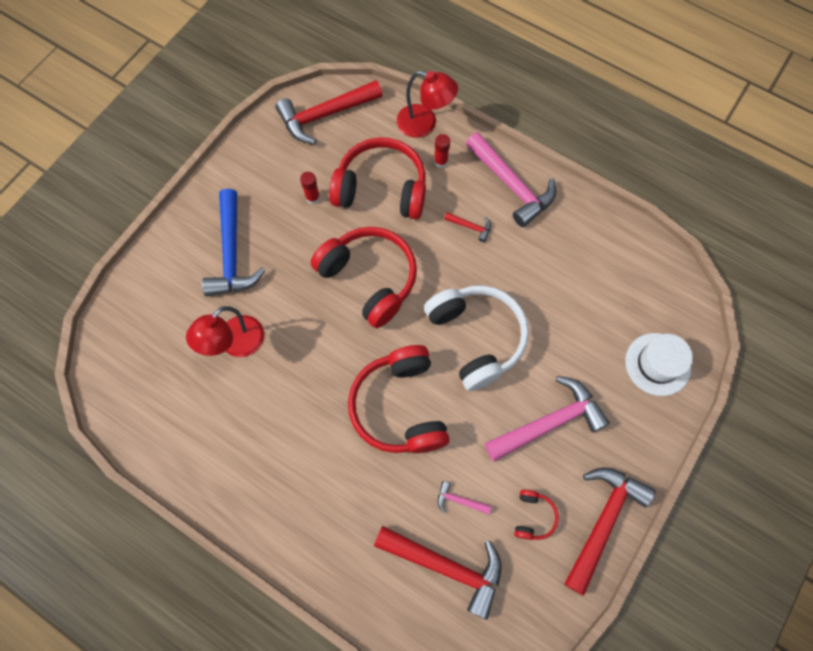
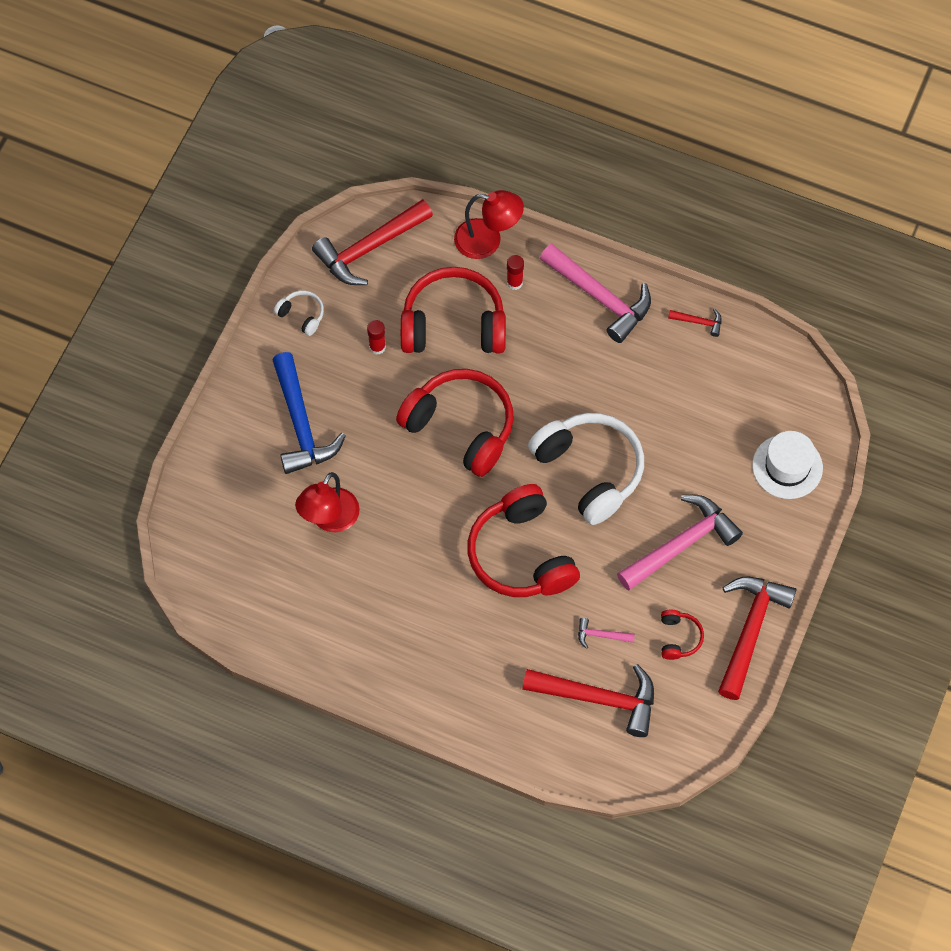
camera: 10 degrees left, 5 degrees down
(256, 161) = (302, 315): none -> white headphones
(471, 227) = (562, 352): red hammer -> red hammer (699, 322)

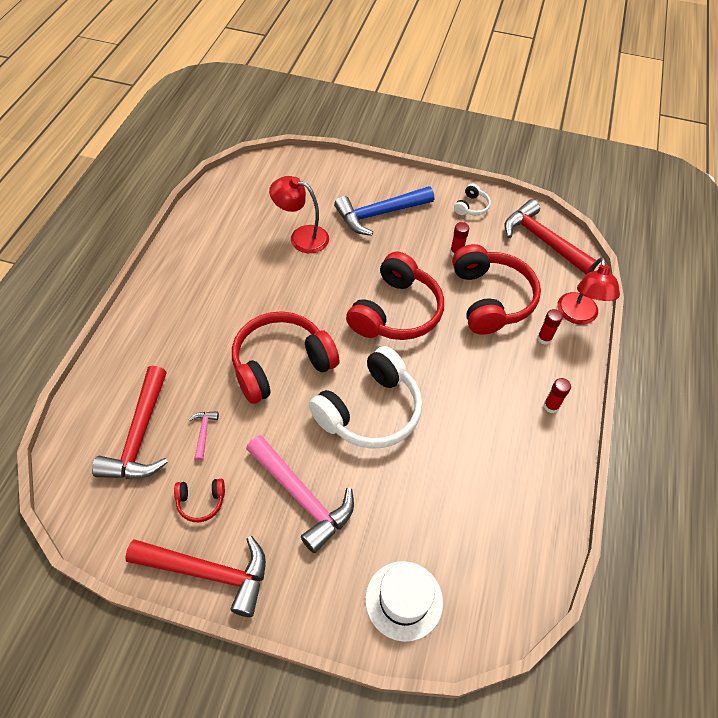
camera: 80 degrees right, 10 degrees down
(600, 297) = (551, 406): pink hammer -> red glue stick
(699, 322) = (551, 496): red hammer -> none

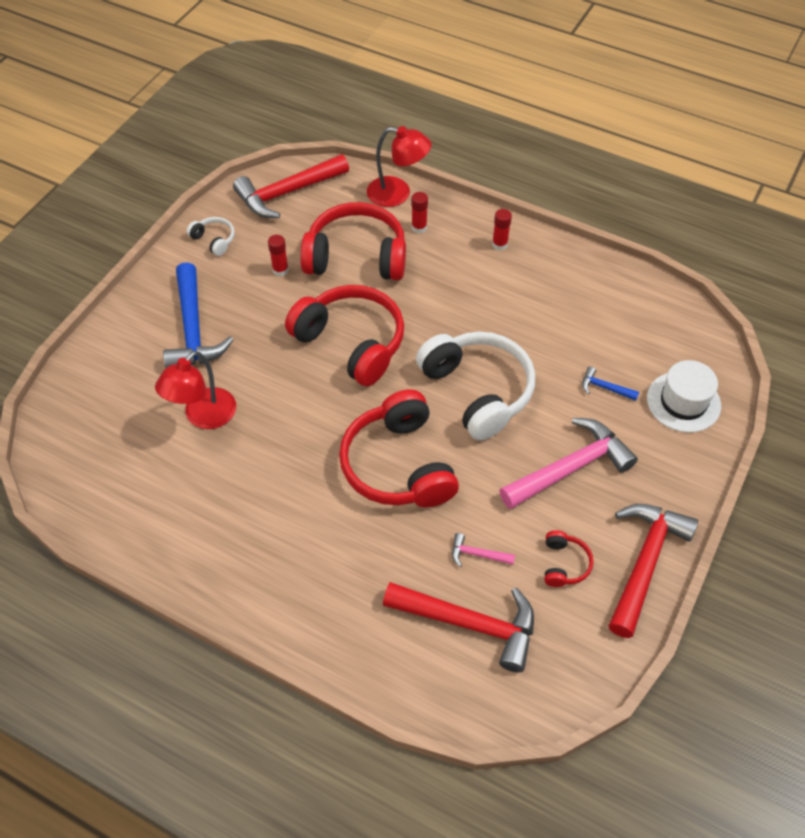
camera: 75 degrees left, 0 degrees up
(402, 519) = (604, 387): none -> blue hammer

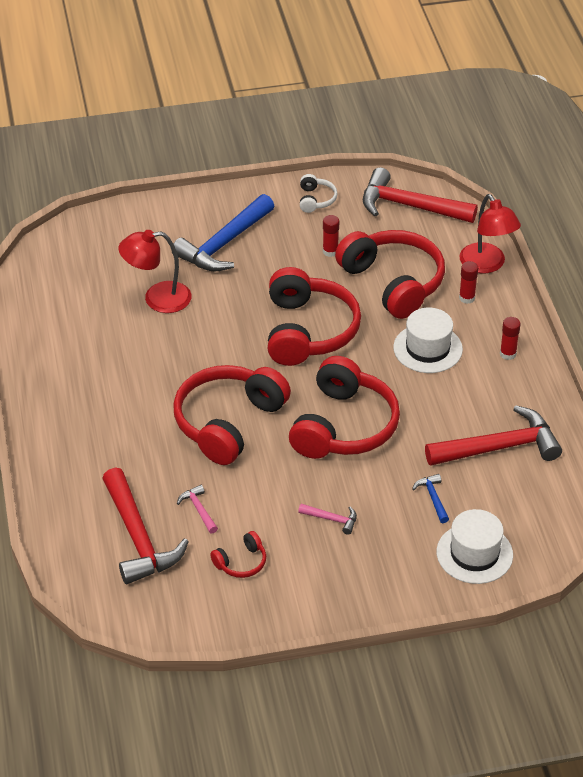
camera: 50 degrees right, 10 degrees down
(447, 284) = (427, 348): none -> white hat
(477, 391) = (344, 426): white headphones -> red headphones
(571, 467) = (332, 519): pink hammer -> pink hammer, size x0.43
(645, 562) = (292, 608): red hammer -> red hammer (500, 447)

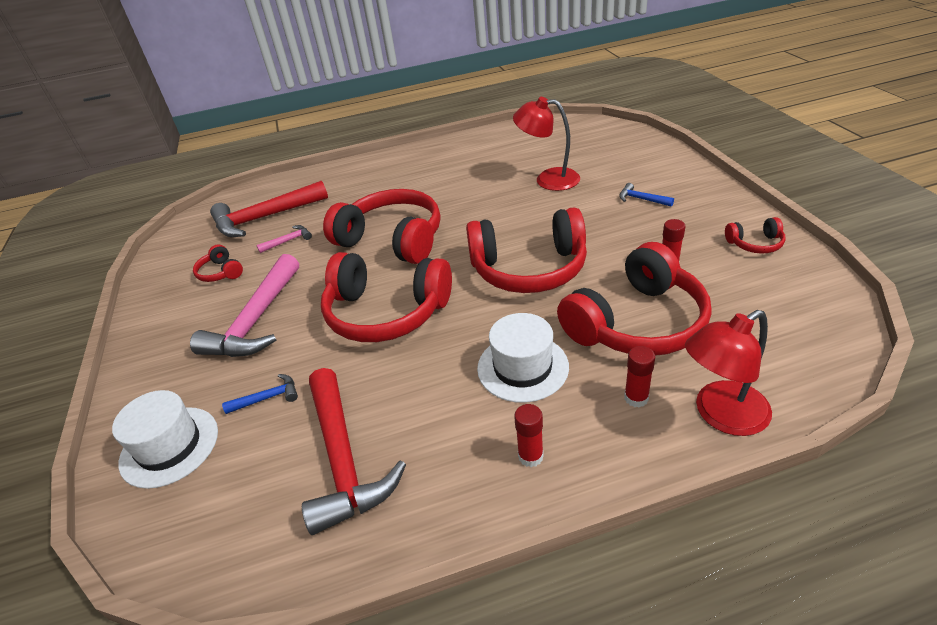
camera: 90 degrees right, 5 degrees down
(157, 298) = (548, 179): red lamp -> red lamp turned 60 degrees counterclockwise
(223, 244) = (641, 199): blue hammer -> blue hammer, size x0.43
(316, 199) = (755, 244): white headphones -> red headphones
(332, 519) = (256, 321): pink hammer -> pink hammer, size x2.30
(409, 206) = (801, 320): red hammer -> none

